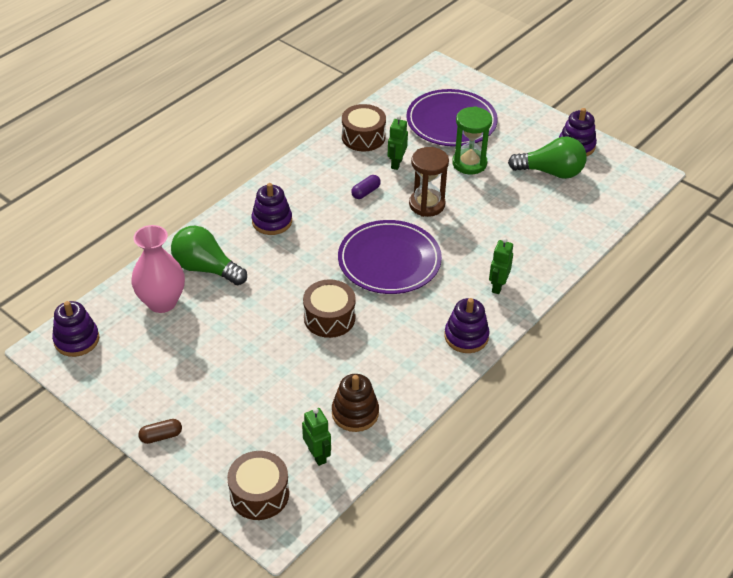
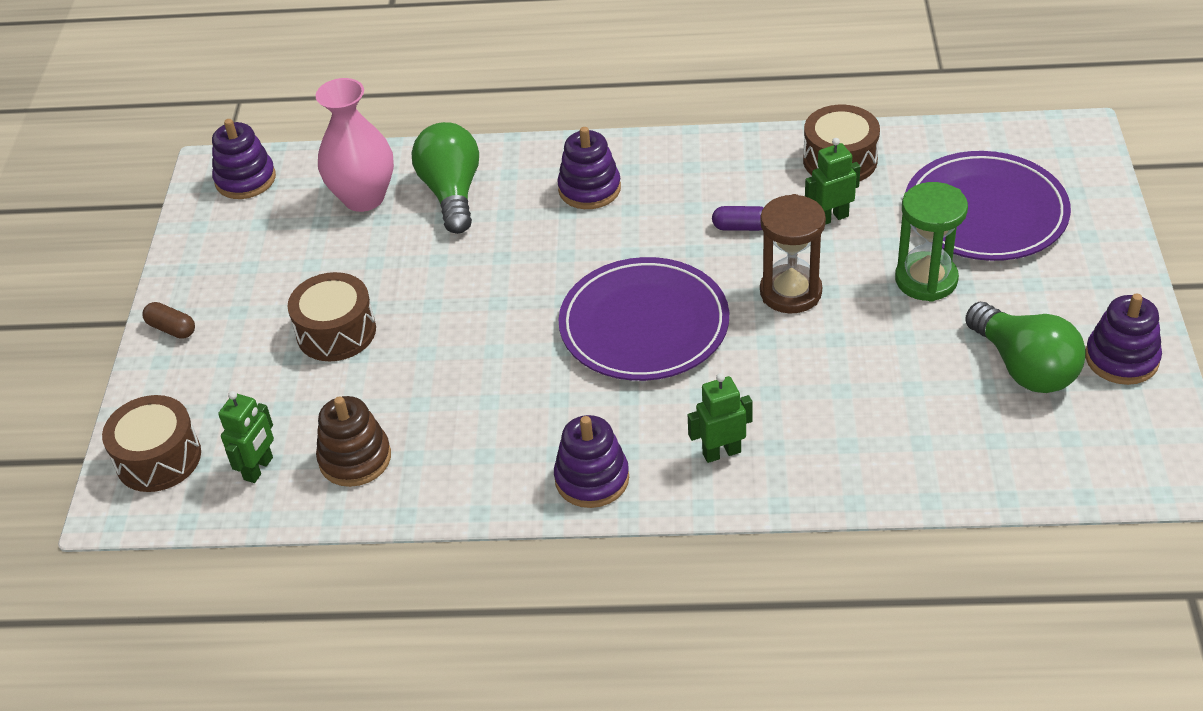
camera: 55 degrees right, 0 degrees up
(329, 318) = (485, 338): brown drum -> brown drum (336, 332)

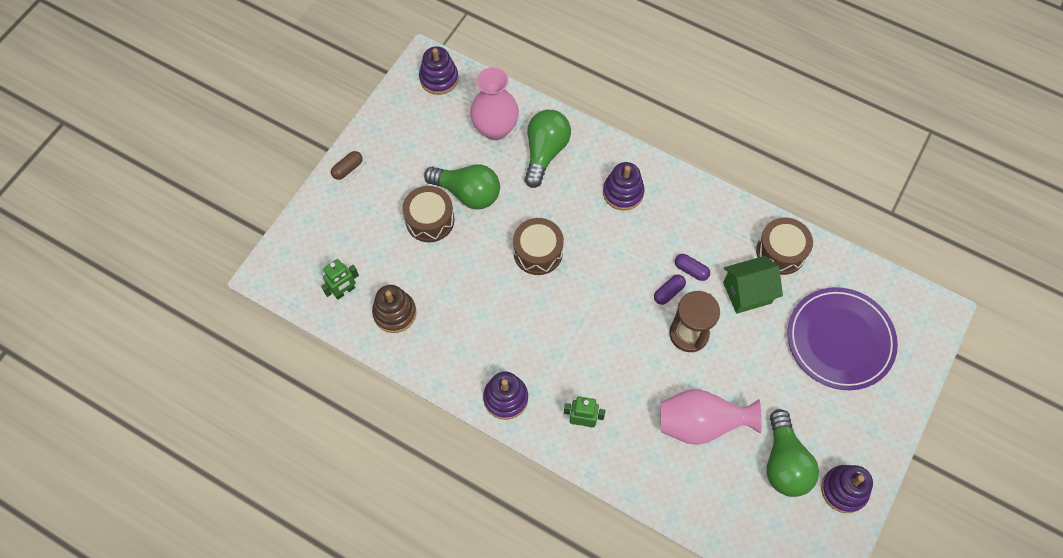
camera: 25 degrees right, 20 degrees up
(158, 458) = (299, 255): brown drum -> brown drum (538, 252)
(171, 329) = (348, 169): brown capsule -> brown capsule turned 75 degrees clockwise
(372, 280) = (467, 193): none -> green light bulb
(644, 325) = (594, 310): purple plate -> none
(730, 262) = (668, 292): none -> purple capsule
(831, 217) = (747, 292): green robot -> green house
(882, 379) = (700, 424): none -> pink vase
(926, 280) = (771, 369): green hourglass -> none

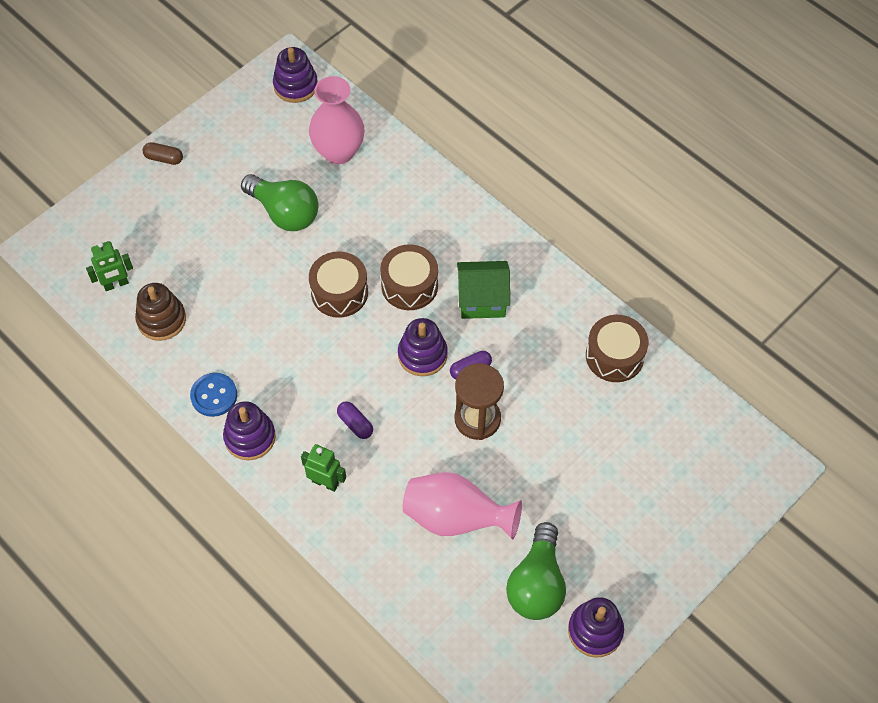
camera: 15 degrees right, 5 degrees down
(348, 169) = (164, 158): brown capsule -> brown capsule turned 45 degrees clockwise
(430, 220) = (233, 232): brown drum -> brown drum (409, 285)
(462, 369) = (214, 395): none -> blue button
(545, 152) = (385, 189): green light bulb -> none
(623, 192) = (457, 251): purple stacking toy -> purple stacking toy (422, 355)
(691, 270) = (504, 352): purple capsule -> purple capsule (355, 424)
(747, 292) = (560, 391): green house -> green house (482, 300)
(840, 340) = (649, 468): purple plate -> none

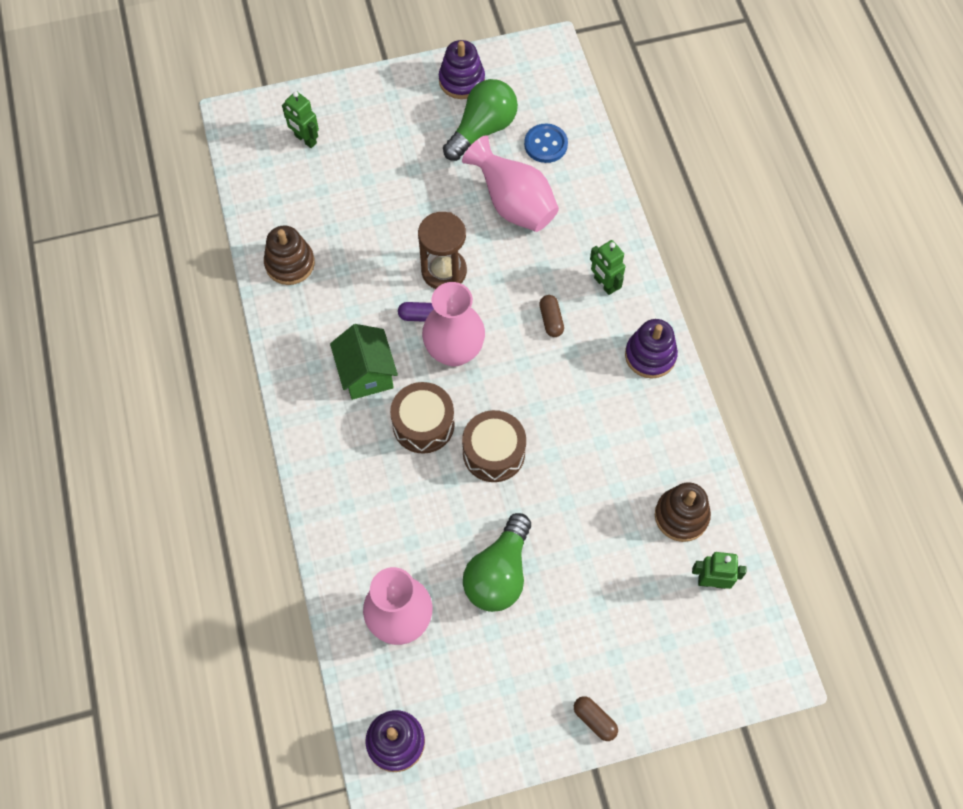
camera: 150 degrees left, 5 degrees up
(214, 395) = (665, 411): blue button -> blue button (545, 144)
(284, 213) = (499, 573): green light bulb -> green light bulb turned 135 degrees counterclockwise
(355, 424) = (551, 320): purple capsule -> brown capsule
(422, 355) = (454, 351): purple stacking toy -> pink vase
(482, 300) = (366, 374): green house -> green house turned 45 degrees clockwise
(614, 356) = (290, 263): brown drum -> brown stacking toy
(695, 479) = (305, 139): none -> green robot

